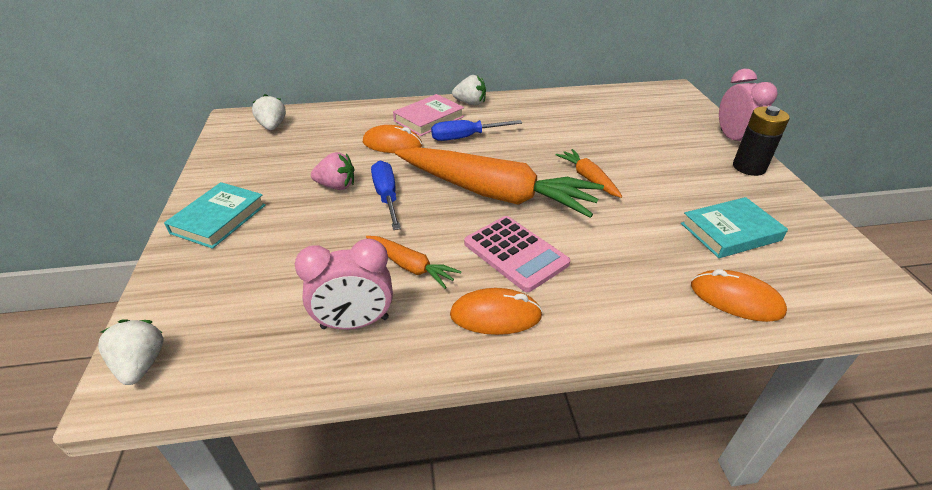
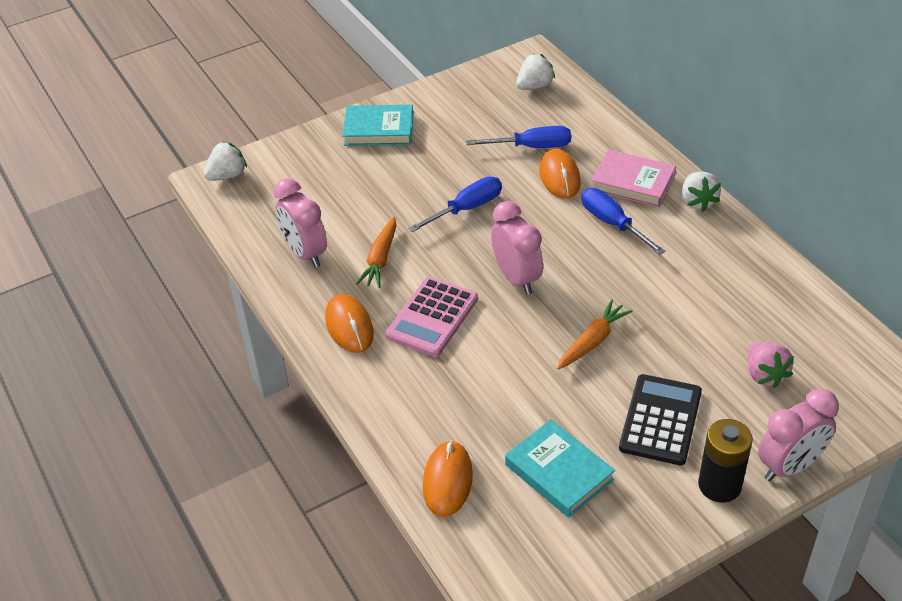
camera: 70 degrees right, 5 degrees up
(336, 186) = (463, 171): pink strawberry -> pink strawberry (765, 375)
(343, 146) = (531, 147): none -> blue screwdriver
(495, 194) = (517, 278): orange carrot -> pink clock
(681, 172) = (660, 420): none -> black calculator

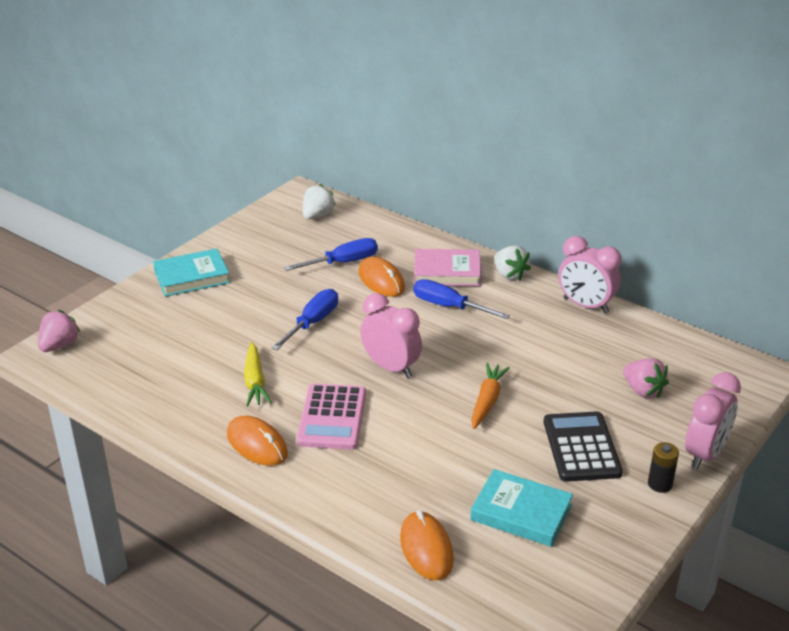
camera: 25 degrees left, 10 degrees down
(227, 175) = (59, 345): white strawberry -> pink strawberry
(305, 253) = (178, 393): pink clock -> pink clock (585, 305)
(380, 259) = (255, 381): orange carrot -> yellow carrot
(719, 485) = (660, 484): black battery -> black battery, size x0.62

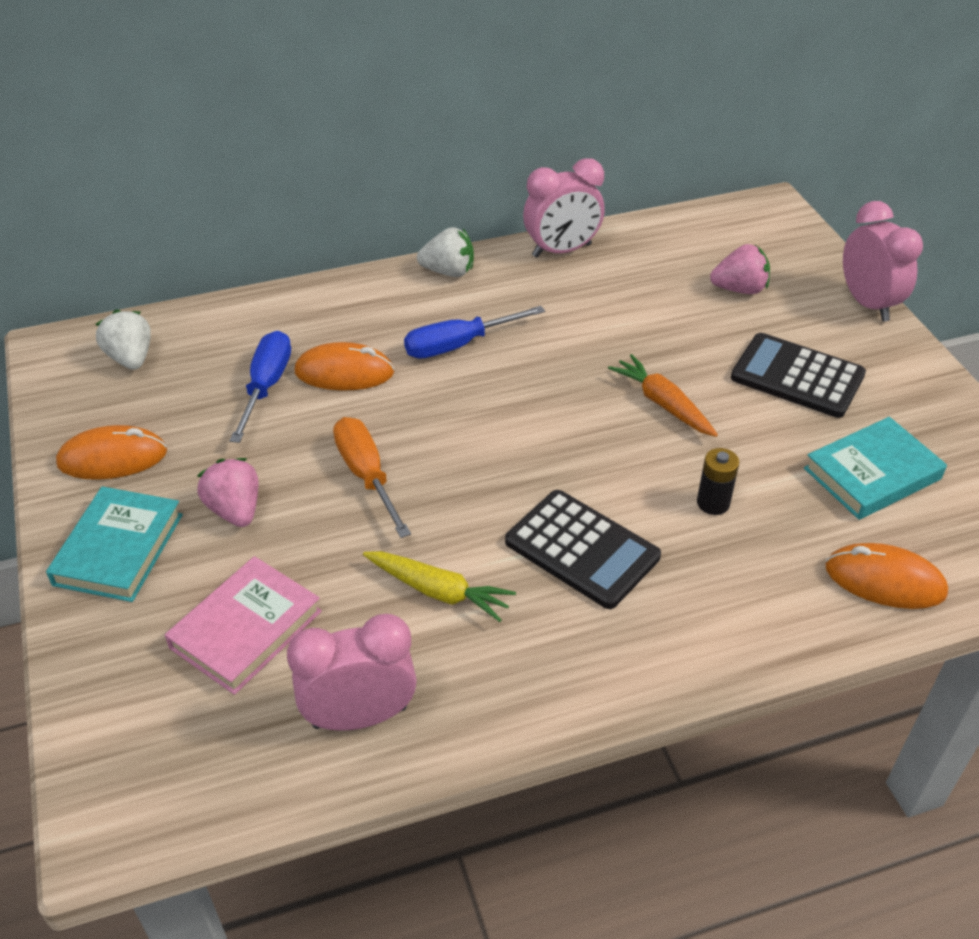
camera: 55 degrees left, 10 degrees up
(59, 345) = (113, 794): pink strawberry -> pink strawberry (235, 510)
(257, 444) = (575, 650): orange mouse -> orange mouse (112, 458)
(312, 323) = (367, 476): blue screwdriver -> orange screwdriver
(332, 417) = (582, 549): pink calculator -> black calculator
(391, 367) = (530, 449): pink clock -> pink clock (360, 716)
(447, 272) = (389, 313): pink book -> pink book (246, 629)
(660, 484) = (892, 355): black battery -> black battery (713, 503)

